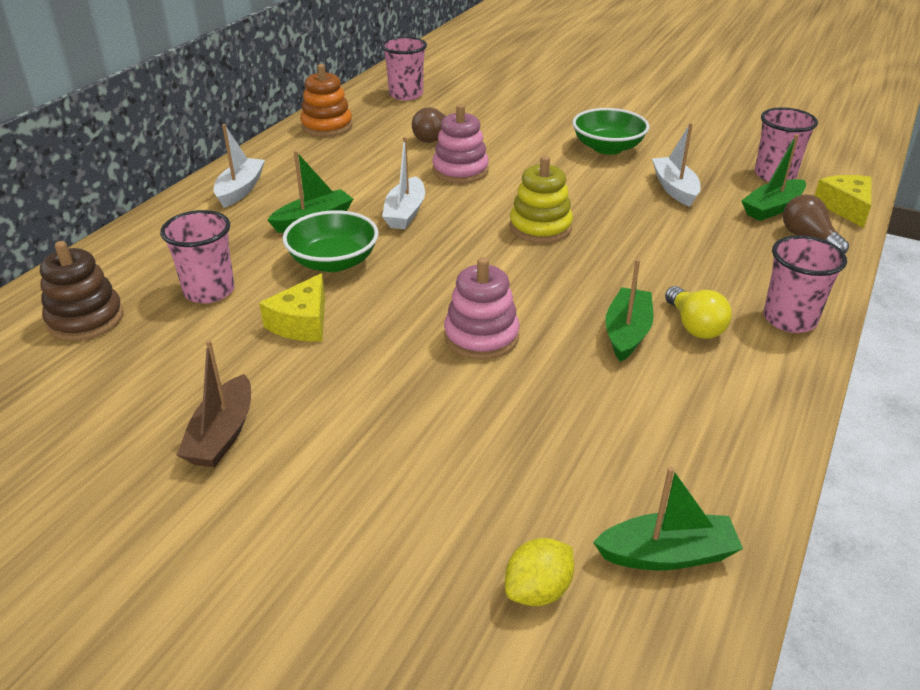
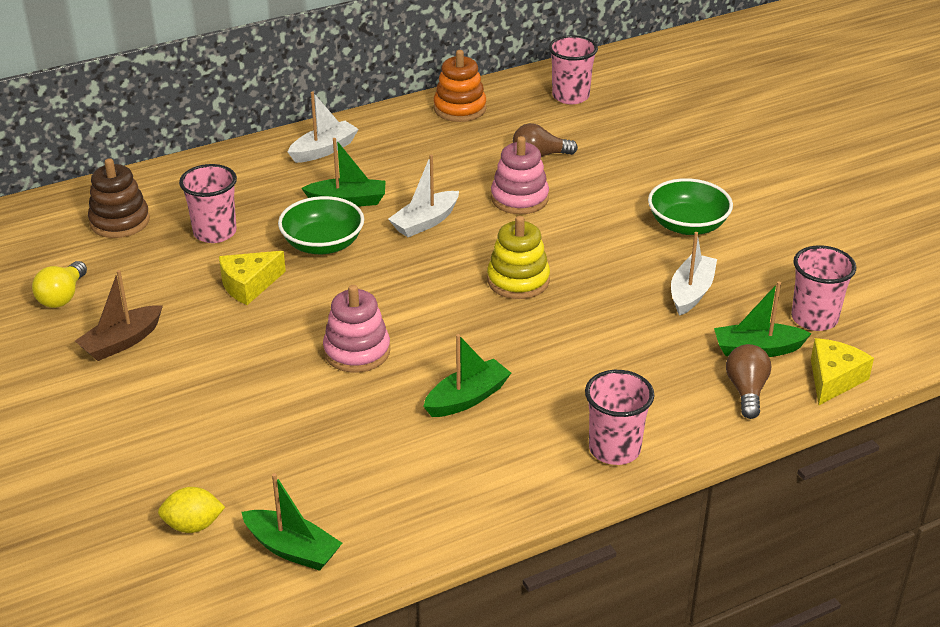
camera: 35 degrees right, 0 degrees up
(694, 326) = (527, 418): yellow light bulb -> yellow light bulb (62, 296)

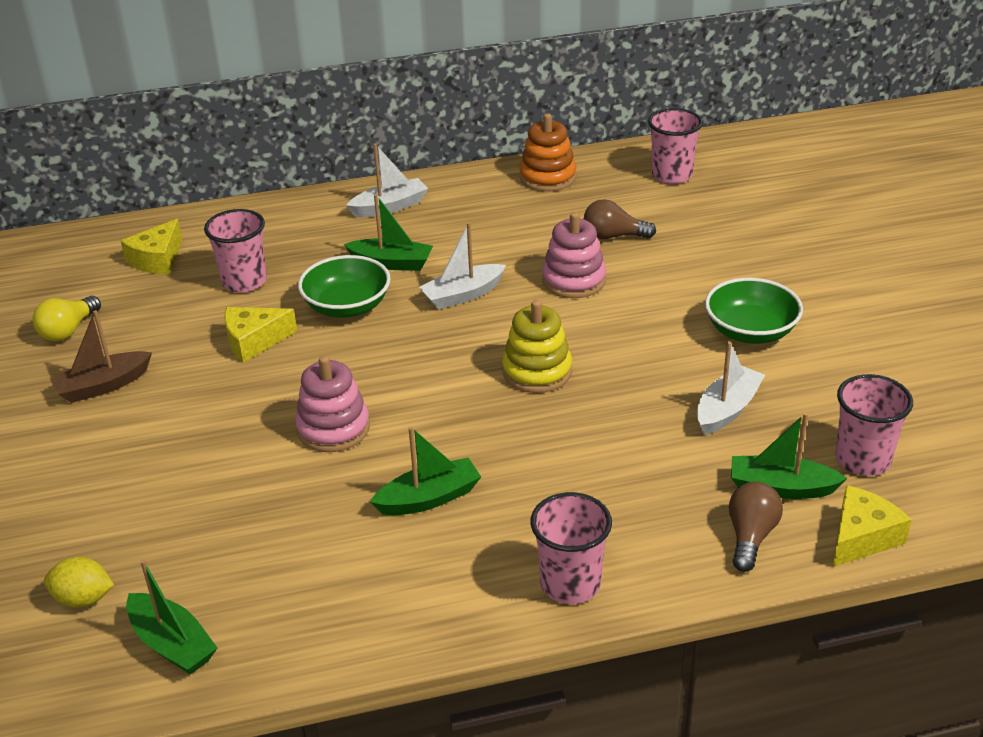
camera: 15 degrees right, 0 degrees up
(120, 221) = (157, 259): brown stacking toy -> yellow cheese

